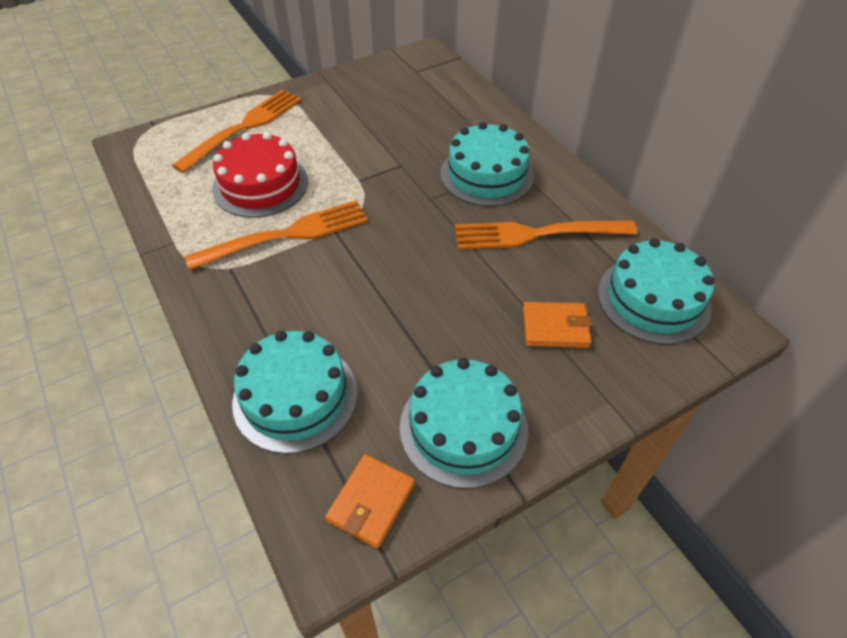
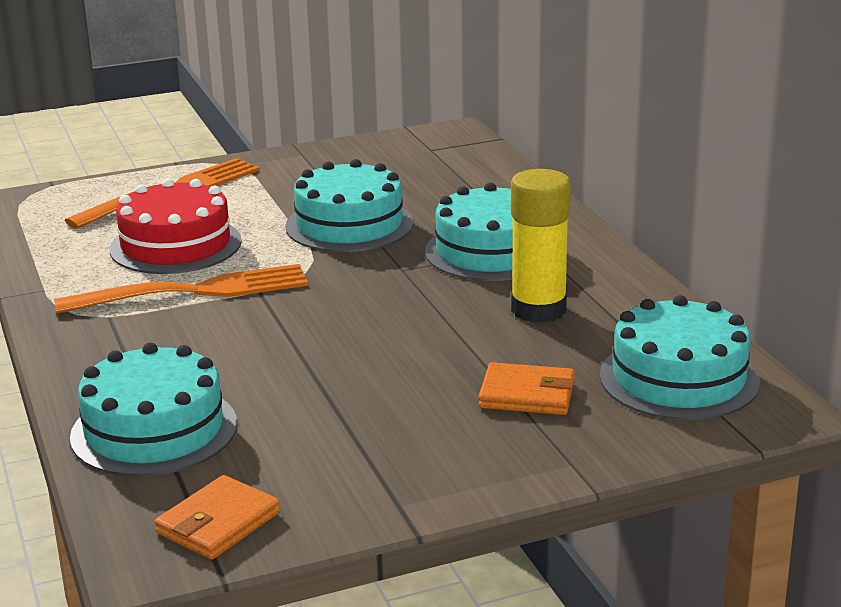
camera: 10 degrees right, 25 degrees down
(463, 427) = (363, 471): turquoise cake -> turquoise cake (349, 225)
(536, 234) = (538, 310): orange fork -> yellow glue stick

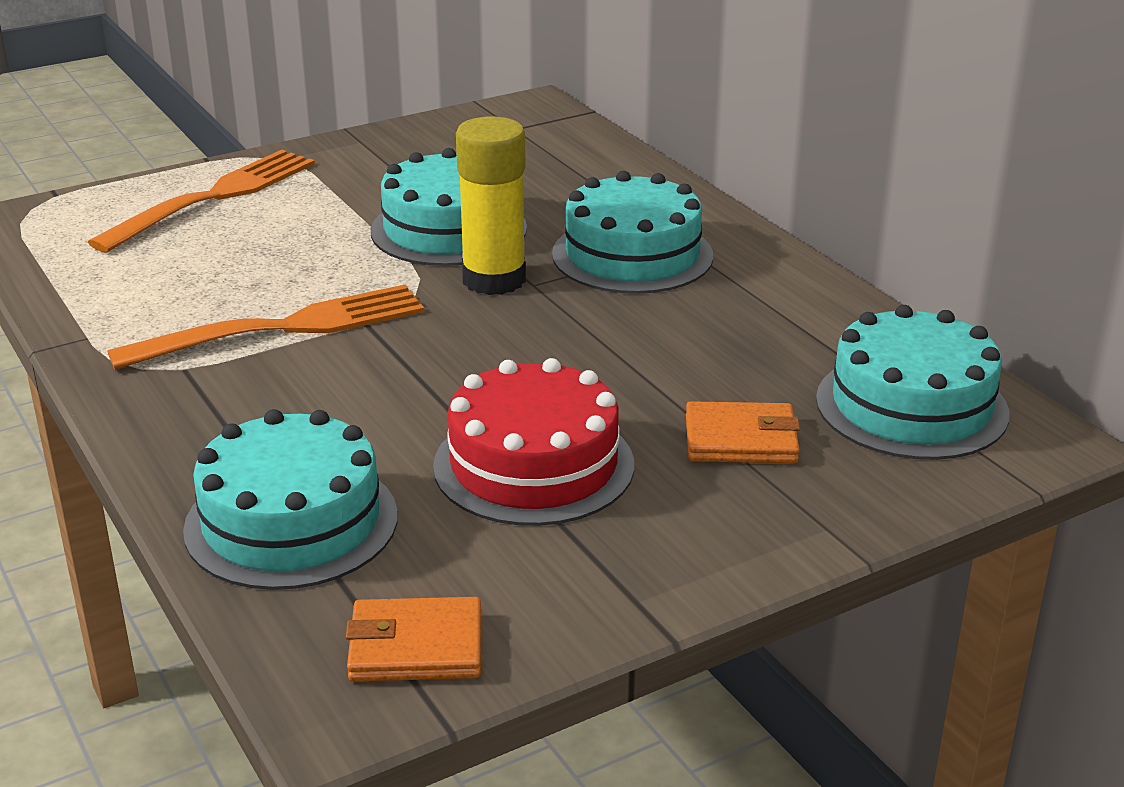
camera: 10 degrees left, 5 degrees up
(175, 245) = (240, 267): red cake -> red cake (533, 465)
(218, 523) = (416, 646): orange wallet -> orange wallet turned 60 degrees clockwise
(538, 310) = (715, 327): yellow glue stick -> yellow glue stick (494, 280)

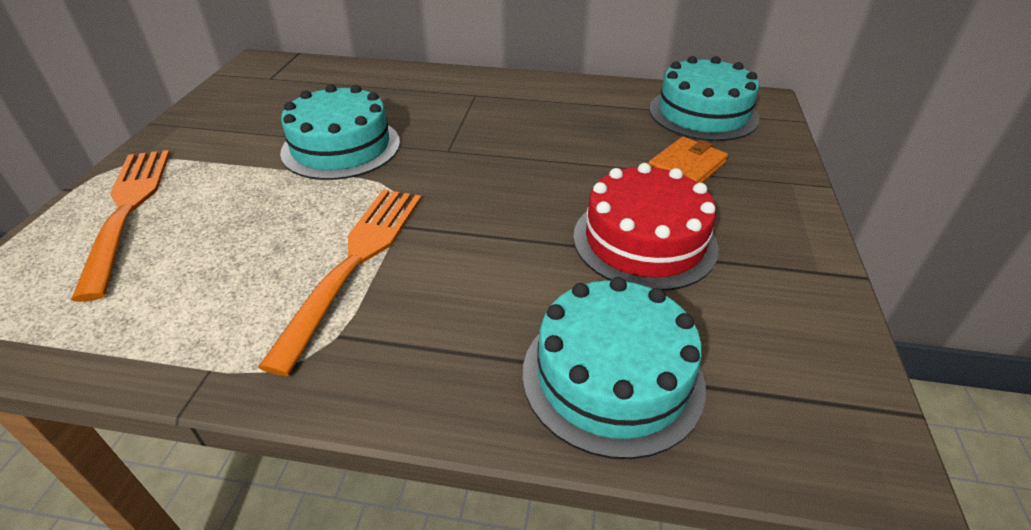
camera: 50 degrees left, 10 degrees up
(416, 646) = (815, 386): orange wallet -> none
(494, 280) = (423, 159): yellow glue stick -> none
(632, 255) = (465, 111): turquoise cake -> none

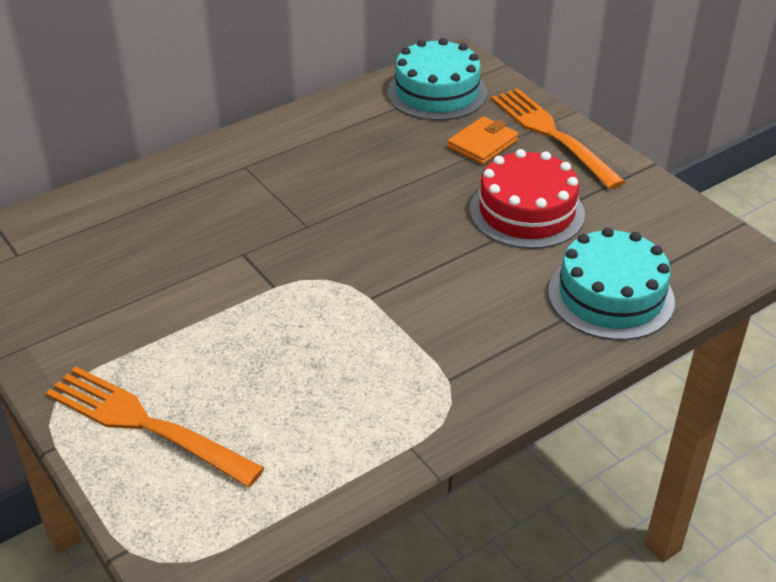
camera: 45 degrees left, 0 degrees up
(341, 147) = (218, 273): turquoise cake -> none
(355, 262) = (383, 338): orange fork -> orange fork (552, 134)
(686, 167) = (482, 144): orange wallet -> orange wallet turned 45 degrees clockwise

